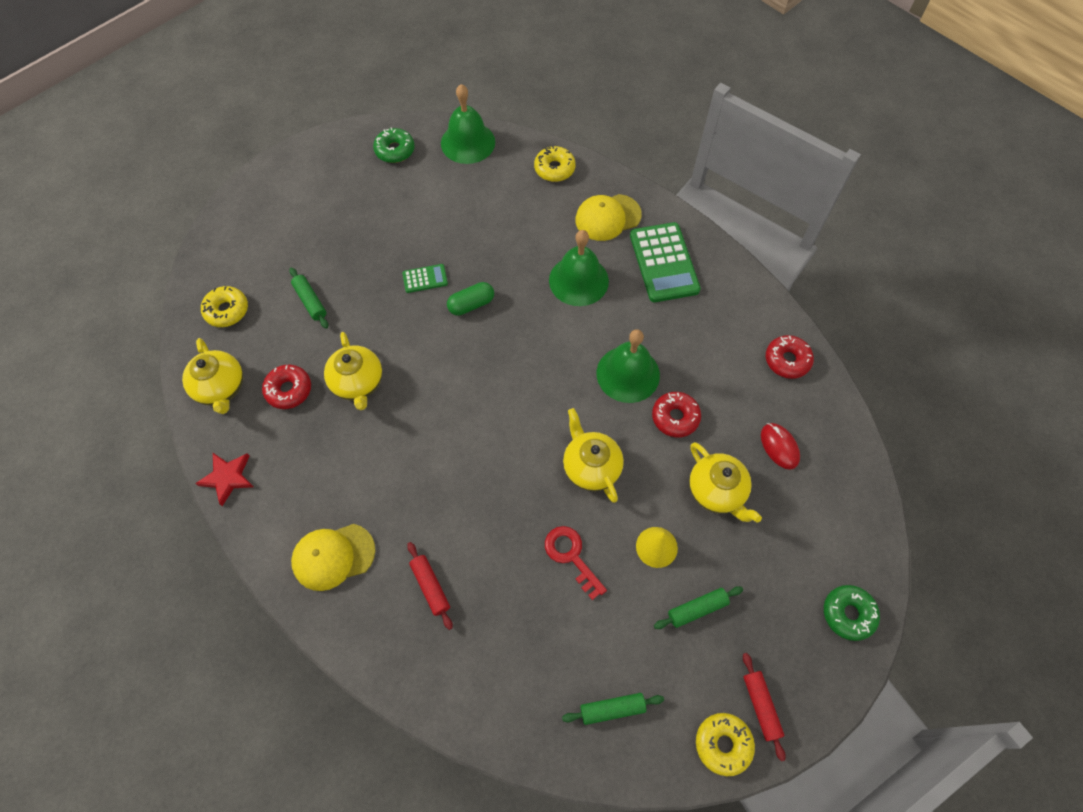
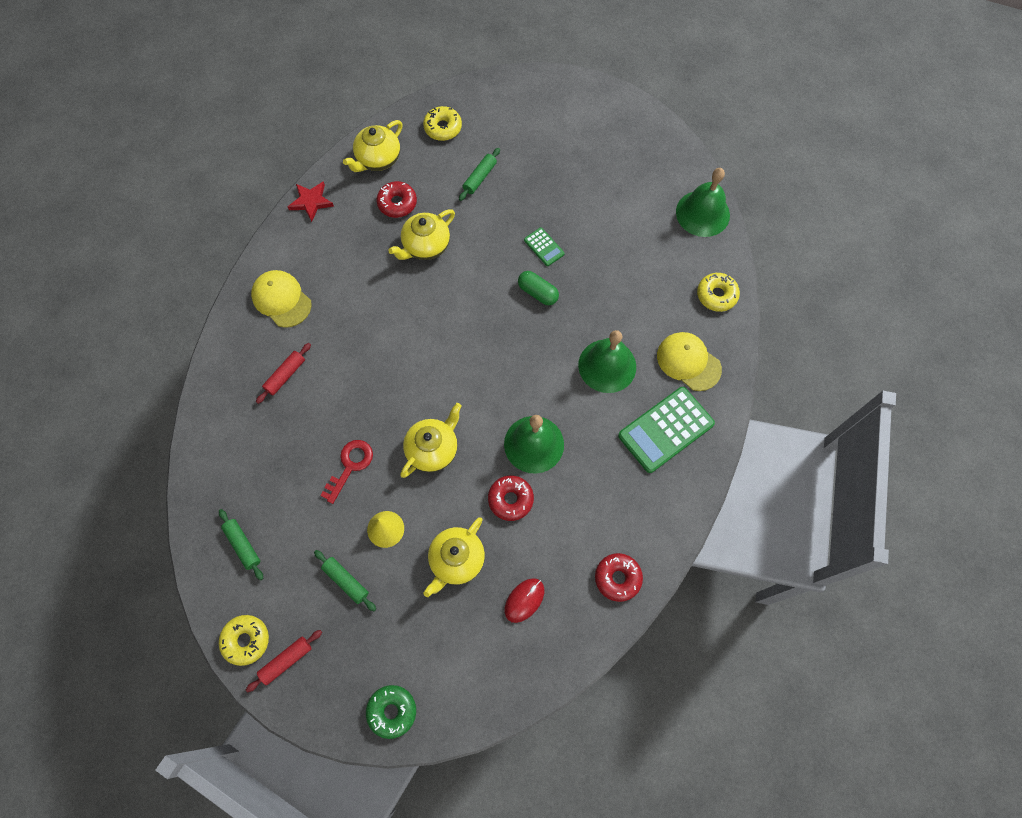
camera: 65 degrees right, 5 degrees up
(395, 150) = (659, 163): green donut -> none

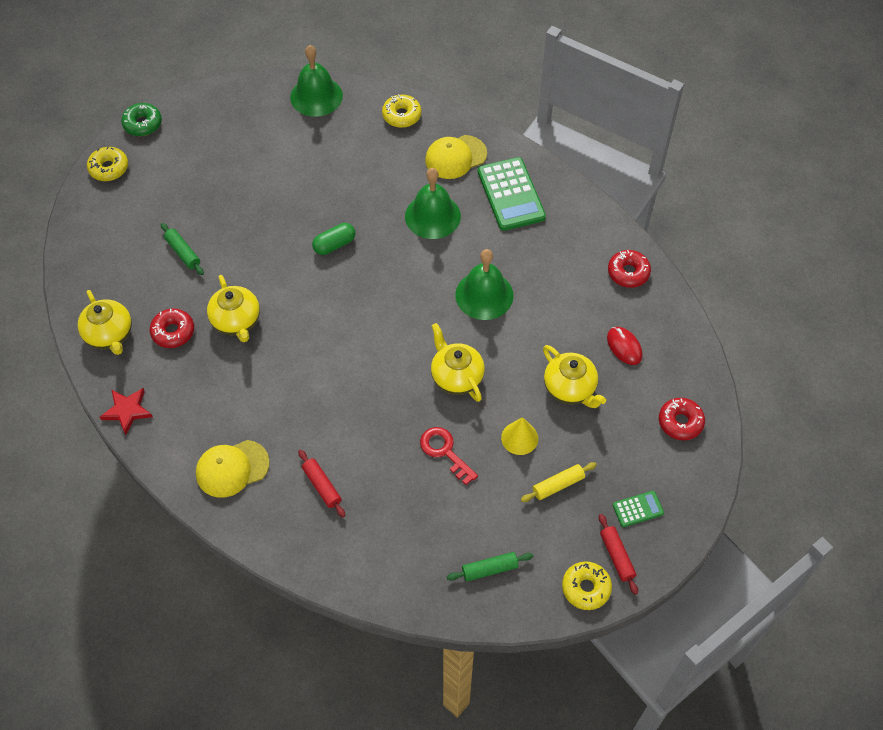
camera: 70 degrees left, 10 degrees down
(346, 581) = (558, 485): green rolling pin -> yellow rolling pin
(392, 711) = (689, 478): green donut -> green donut (142, 124)
(443, 128) = (105, 266): yellow donut -> yellow donut (109, 168)
(510, 499) = (529, 329): red donut -> red donut (680, 422)
(544, 247) = (288, 224): green calculator -> green calculator (638, 509)

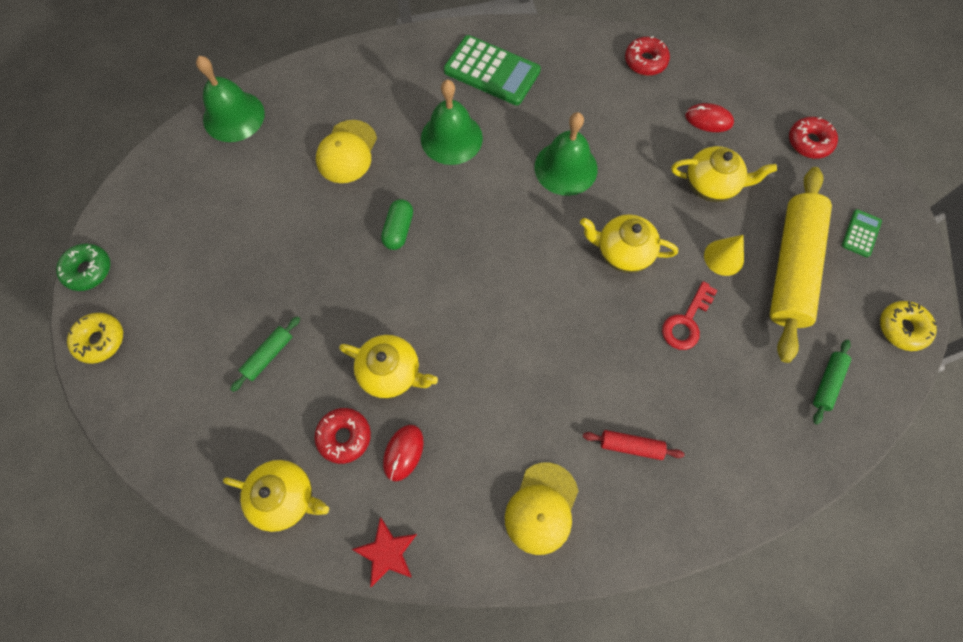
camera: 45 degrees left, 10 degrees up
(183, 252) = (268, 355): green rolling pin -> green rolling pin turned 60 degrees counterclockwise
(194, 369) = (403, 452): none -> red mouse
(401, 115) = (329, 76): yellow donut -> none
(445, 452) = (686, 321): red key -> red key turned 60 degrees counterclockwise
(455, 157) = (413, 75): yellow cap -> yellow cap (347, 152)
(558, 485) = (792, 268): yellow rolling pin -> yellow rolling pin, size x2.37
(616, 556) = (891, 283): red rolling pin -> none

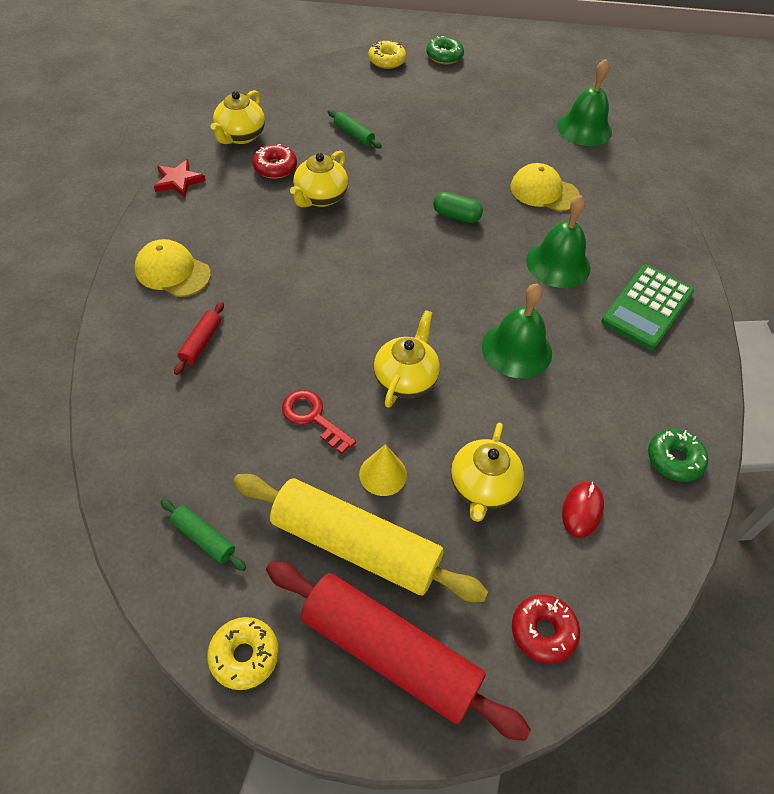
camera: 95 degrees right, 15 degrees down
(403, 452) = (250, 197): red mouse -> none
(645, 61) = (674, 459): red donut -> green donut
(861, 233) = (390, 652): green calculator -> red rolling pin

